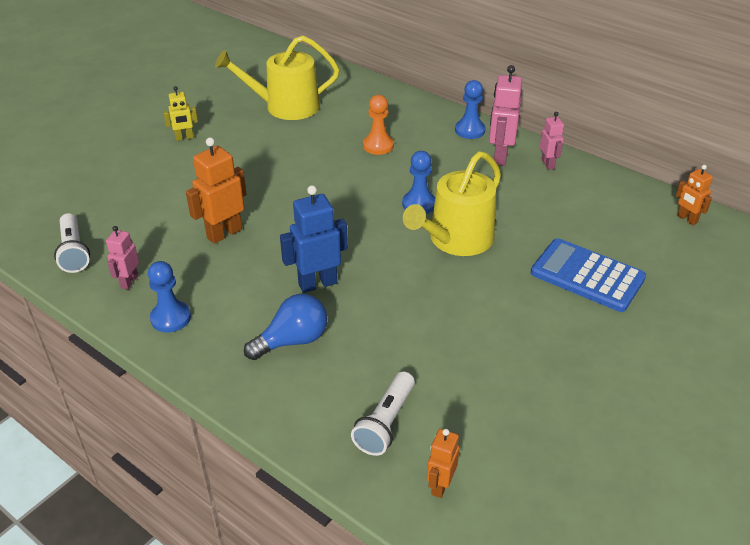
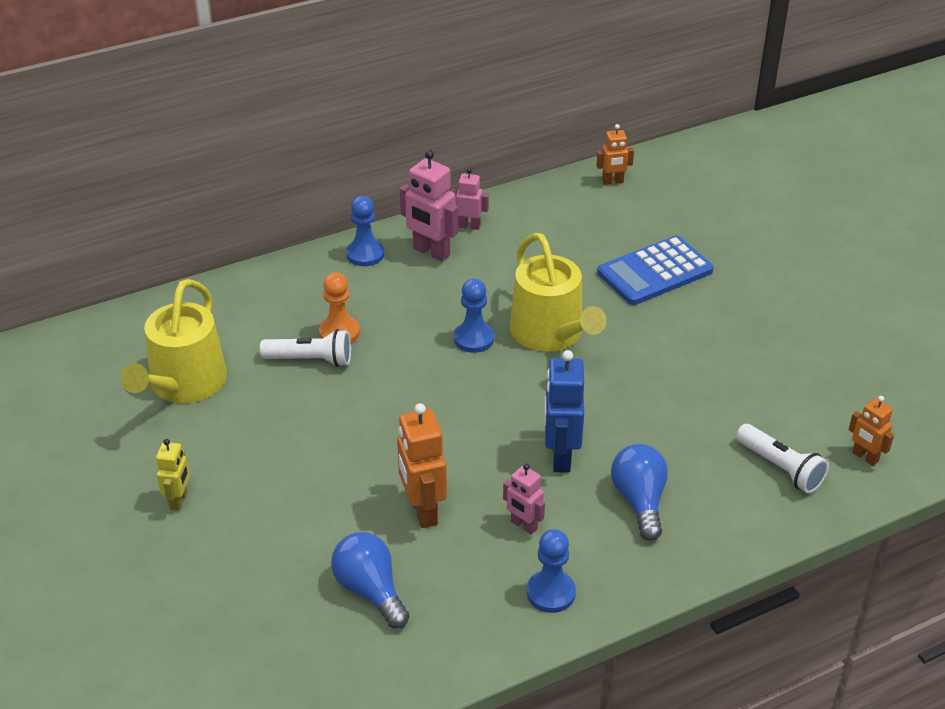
camera: 65 degrees left, 0 degrees up
(74, 252) = (367, 665): white flashlight -> white flashlight (311, 360)
(129, 282) = (462, 619): pink robot -> pink robot (523, 525)
(139, 233) = (370, 590): none -> blue light bulb

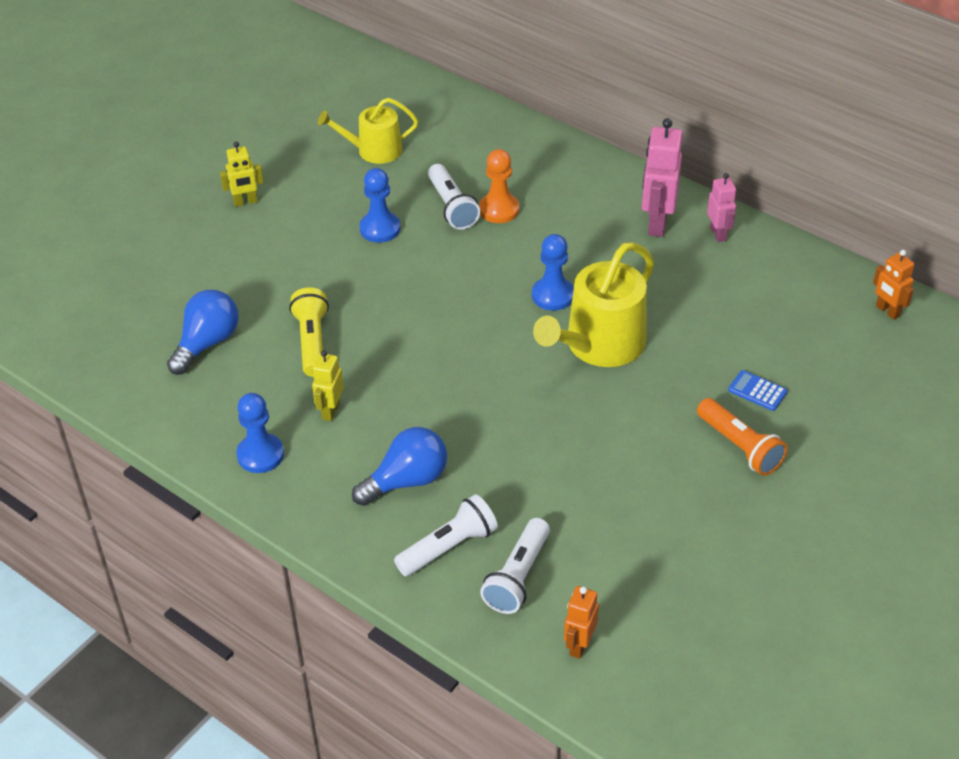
camera: 65 degrees right, 5 degrees up
(184, 384) = (373, 150): yellow watering can -> yellow watering can, size x0.62
(365, 254) = (618, 184): blue pawn -> blue pawn (380, 229)
(422, 511) = (312, 341): orange robot -> yellow flashlight
(523, 525) = (330, 411): pink robot -> yellow robot
(560, 457) = (431, 407): blue robot -> none
(655, 272) = (757, 391): blue calculator -> blue calculator, size x0.43
(707, 302) = (740, 447): none -> orange flashlight
(729, 499) = (449, 547): none -> white flashlight

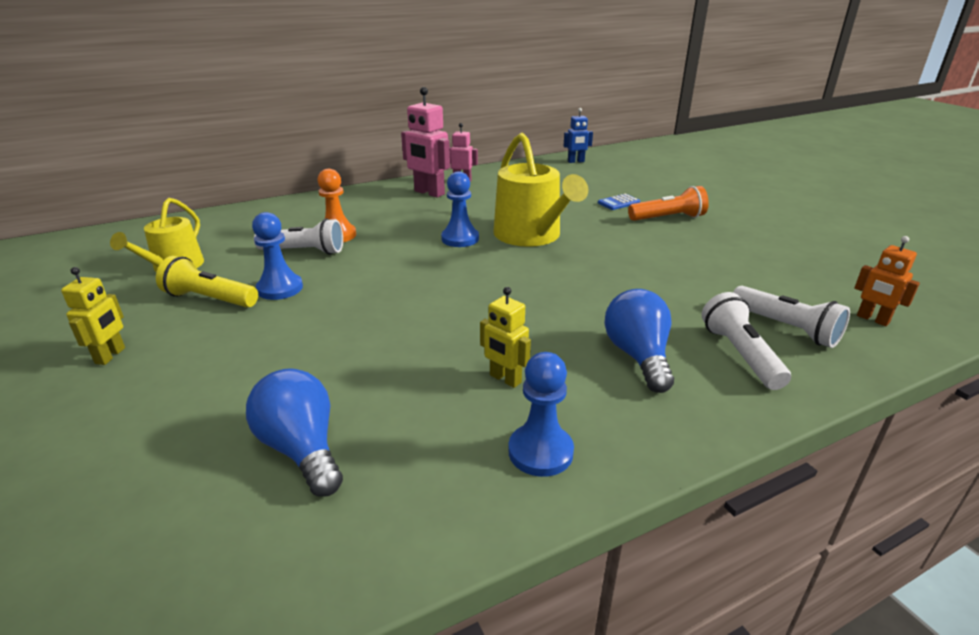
camera: 65 degrees left, 15 degrees down
(312, 341) = (387, 365): yellow flashlight -> yellow flashlight (209, 299)
(887, 311) = (576, 161): orange robot -> blue robot

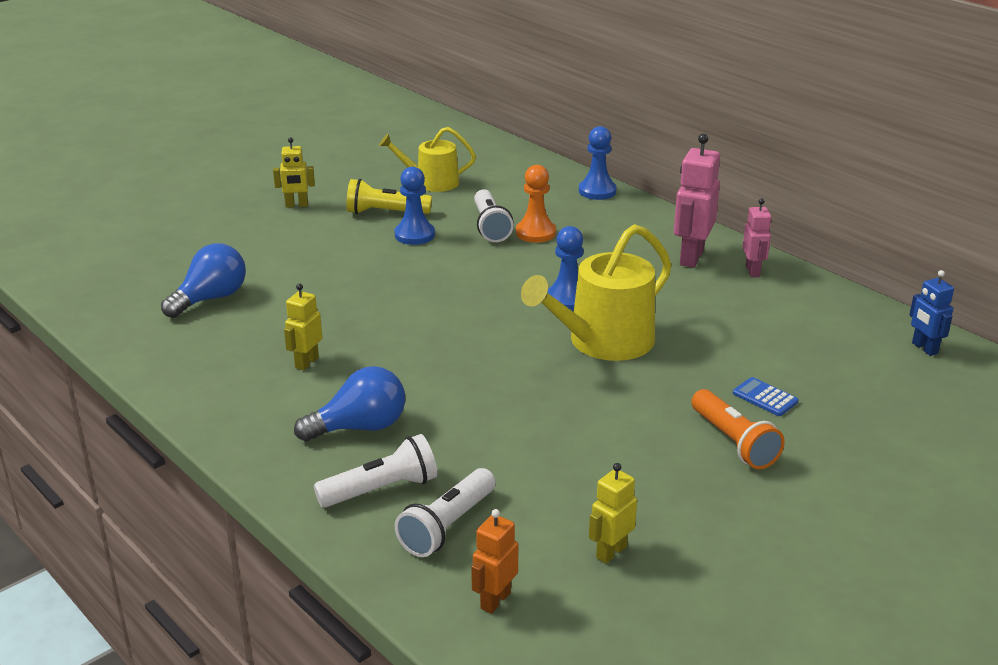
camera: 75 degrees right, 0 degrees up
(209, 299) = (385, 213): yellow flashlight -> yellow flashlight turned 90 degrees counterclockwise
(540, 452) = (220, 388): blue pawn -> blue pawn (597, 191)
(798, 271) = (611, 552): none -> yellow robot

